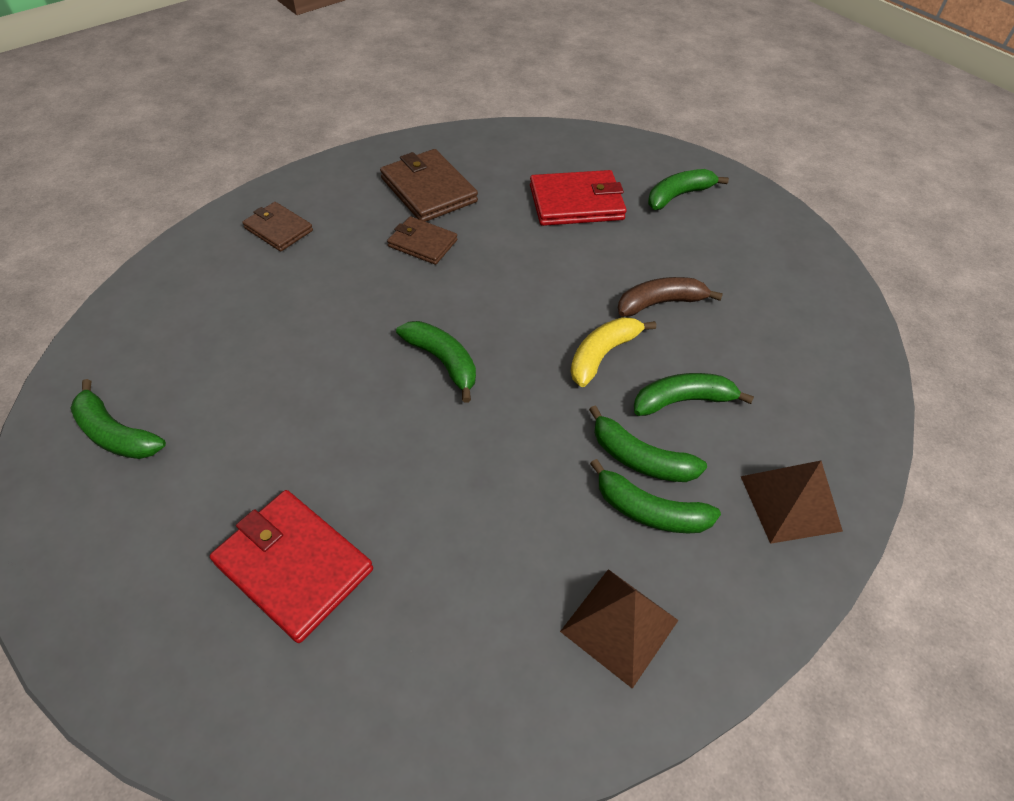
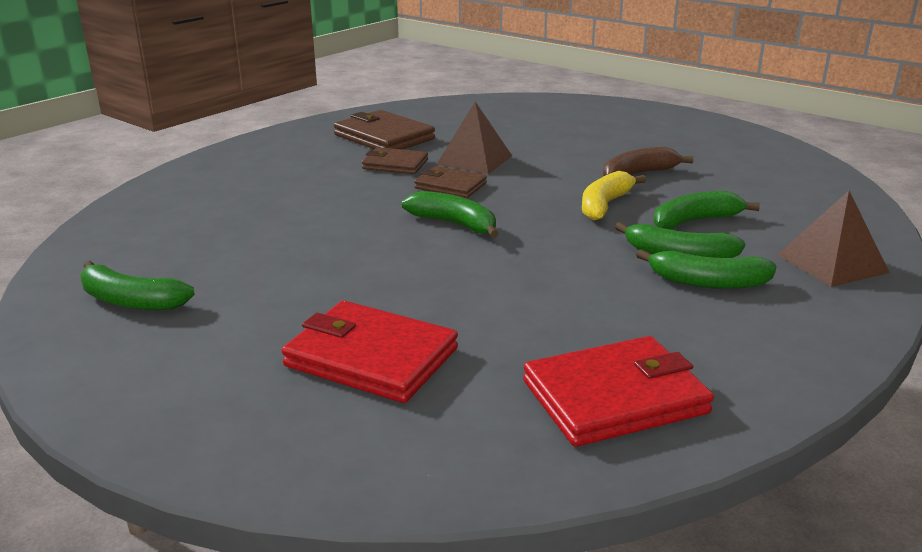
camera: 10 degrees left, 25 degrees down
(278, 229) = (246, 170): brown wallet -> brown wallet (450, 186)
(576, 203) = (527, 132): red wallet -> red wallet (615, 397)
(619, 625) = (725, 350): brown pyramid -> brown pyramid (474, 160)
(678, 196) = (616, 121): green banana -> none

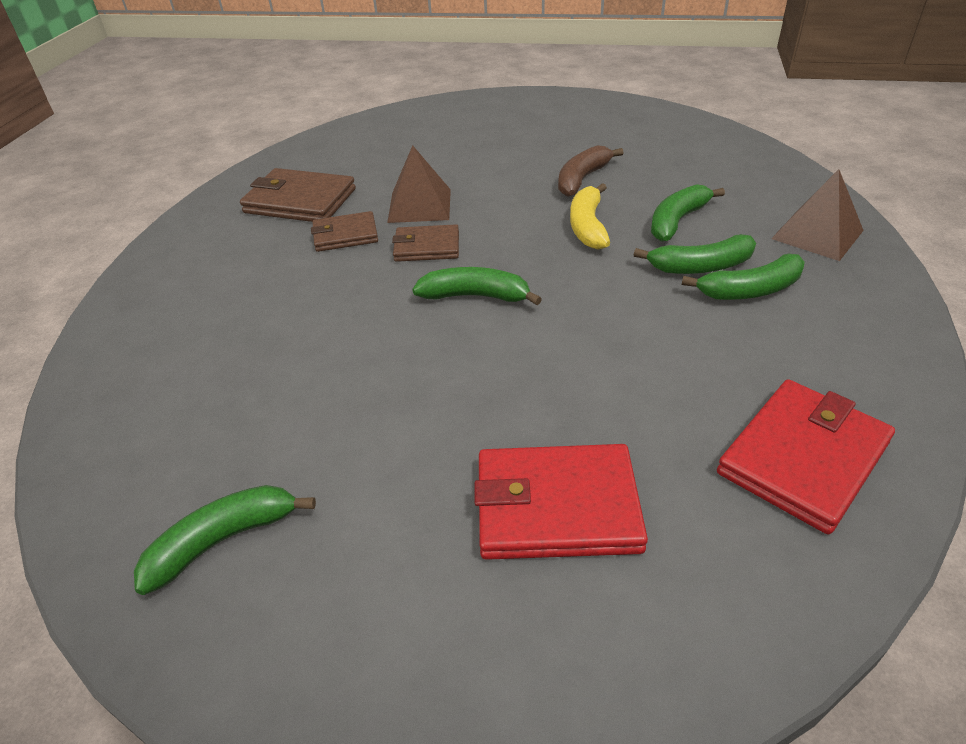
camera: 25 degrees left, 15 degrees up
(131, 301) = (223, 541): green banana -> green banana turned 150 degrees clockwise

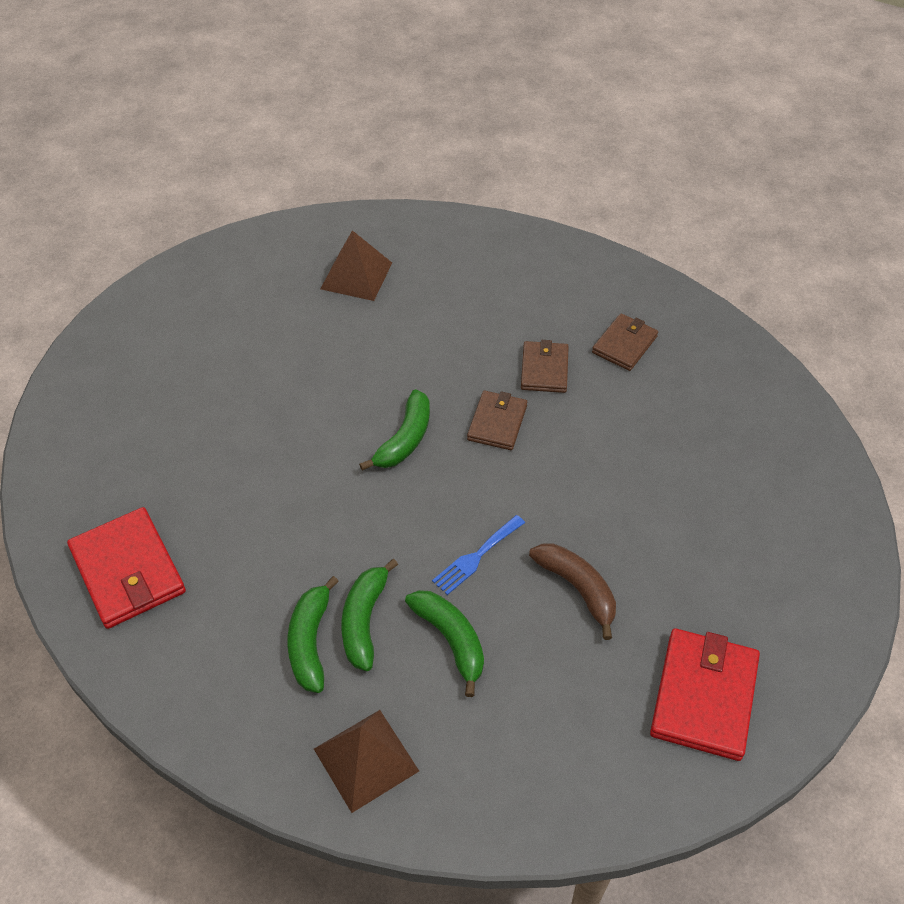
camera: 105 degrees right, 10 degrees up
(223, 541) = (243, 281): green banana -> none
(300, 201) = (624, 344): brown wallet -> brown wallet, size x0.62
(419, 205) = (577, 432): brown pyramid -> brown pyramid (356, 275)
(556, 506) = (175, 426): red wallet -> red wallet (704, 696)
(588, 226) = (476, 557): yellow banana -> blue fork

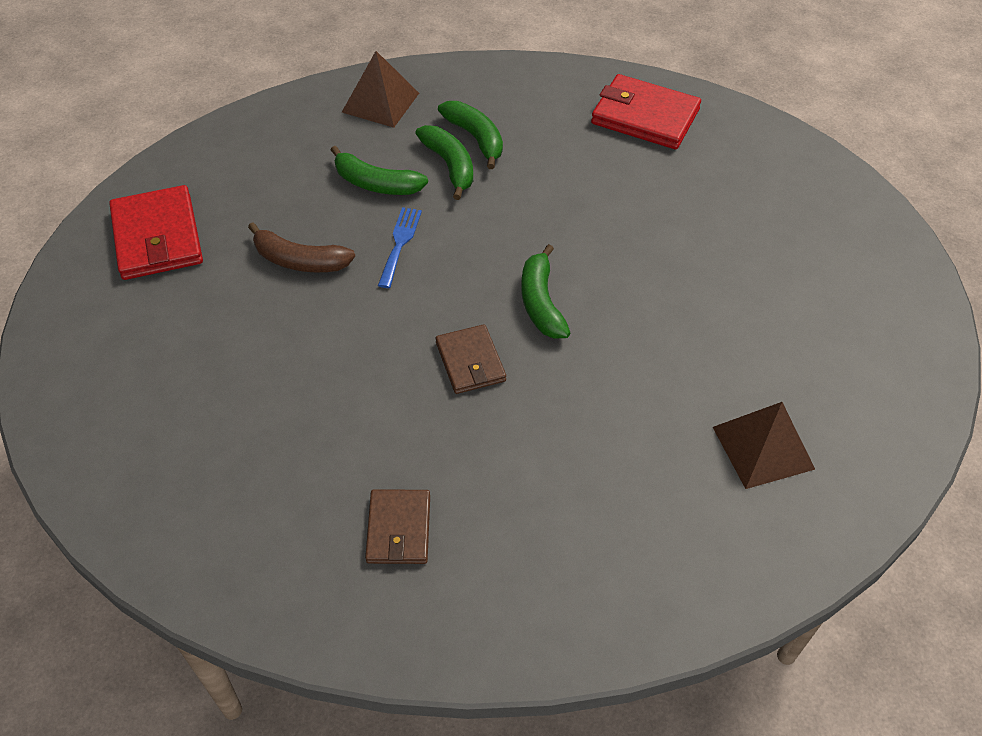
camera: 145 degrees right, 0 degrees up
(544, 369) = (466, 445): brown wallet -> none

